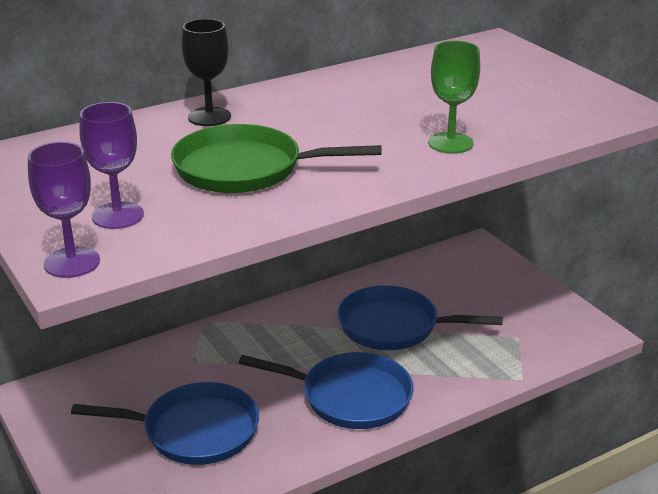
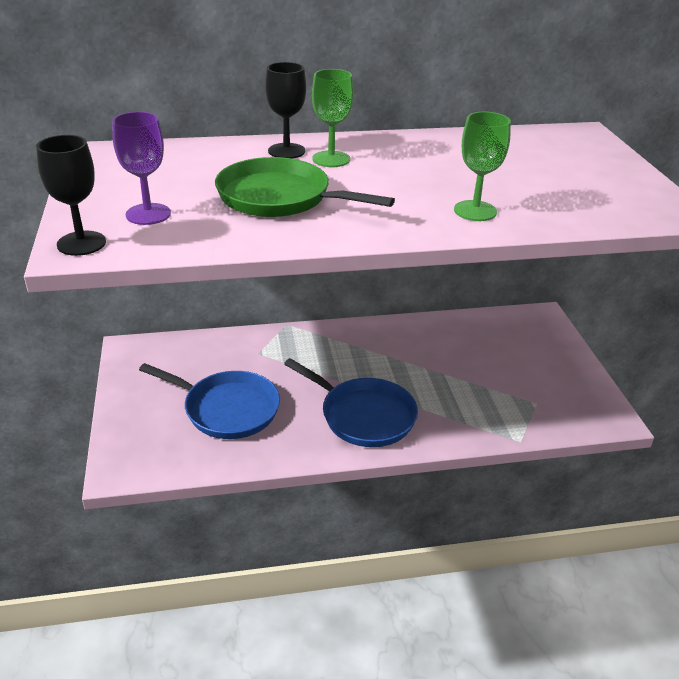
camera: 20 degrees right, 5 degrees up
(72, 262) = (81, 243): purple goblet -> black goblet
(264, 117) = (331, 159): none -> green goblet
(393, 326) = (433, 366): blue pan -> none

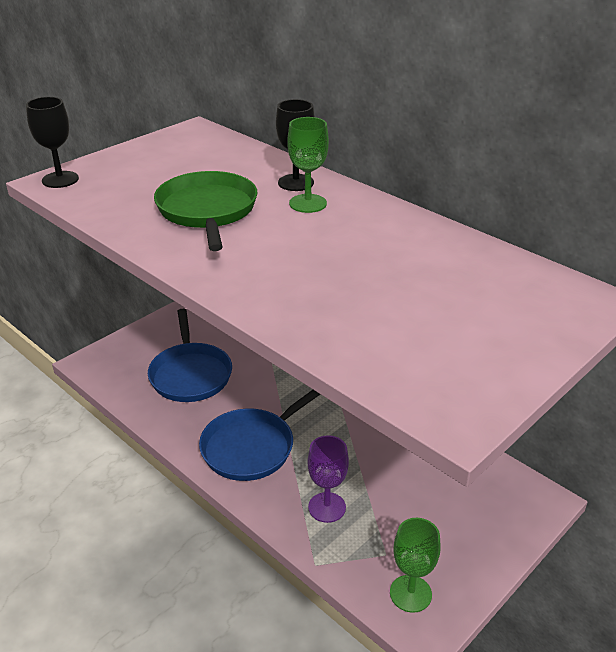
camera: 55 degrees right, 0 degrees up
(148, 214) = (123, 181): purple goblet -> purple goblet (327, 507)
(364, 416) = (252, 447): blue pan -> blue pan turned 45 degrees clockwise
(475, 211) = (296, 297): green goblet -> green goblet (410, 593)

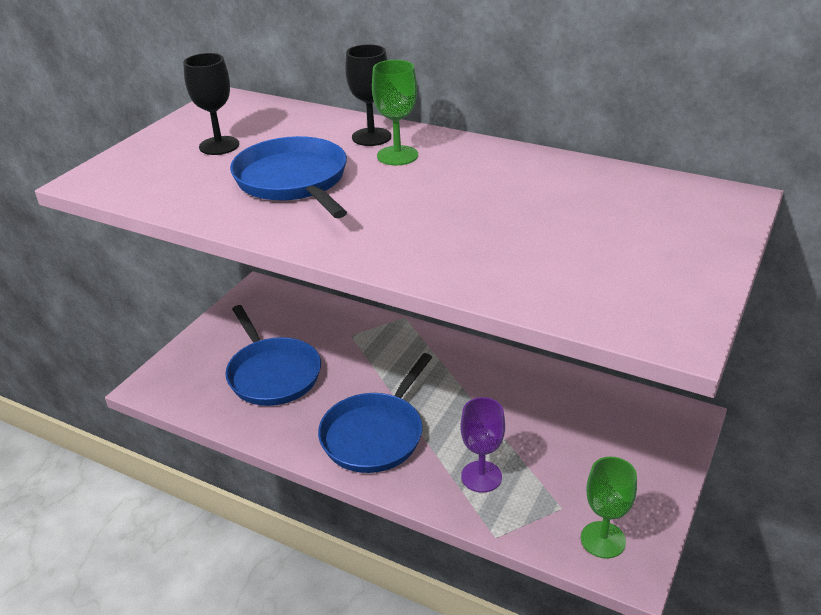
camera: 15 degrees left, 0 degrees up
(60, 179) = (100, 176): black goblet -> black goblet (219, 146)
(207, 211) = (293, 181): green pan -> blue pan

